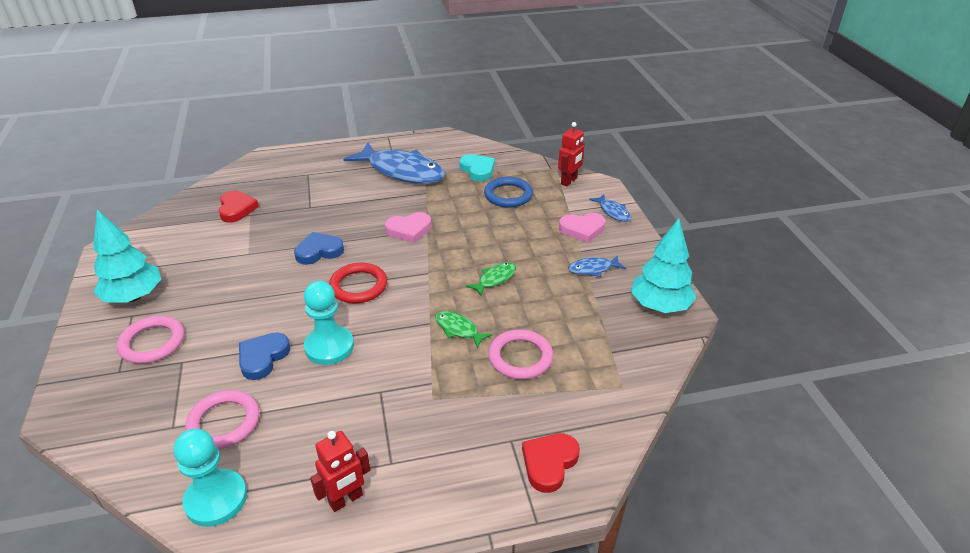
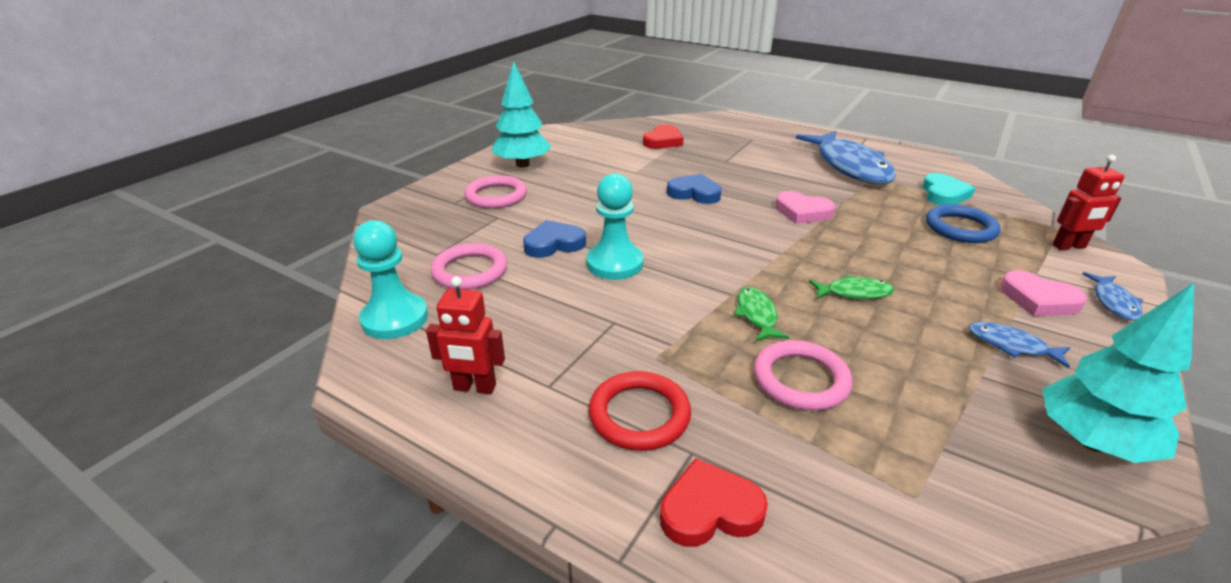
camera: 45 degrees right, 5 degrees down
(358, 286) = (698, 232): red ring -> red ring (639, 415)

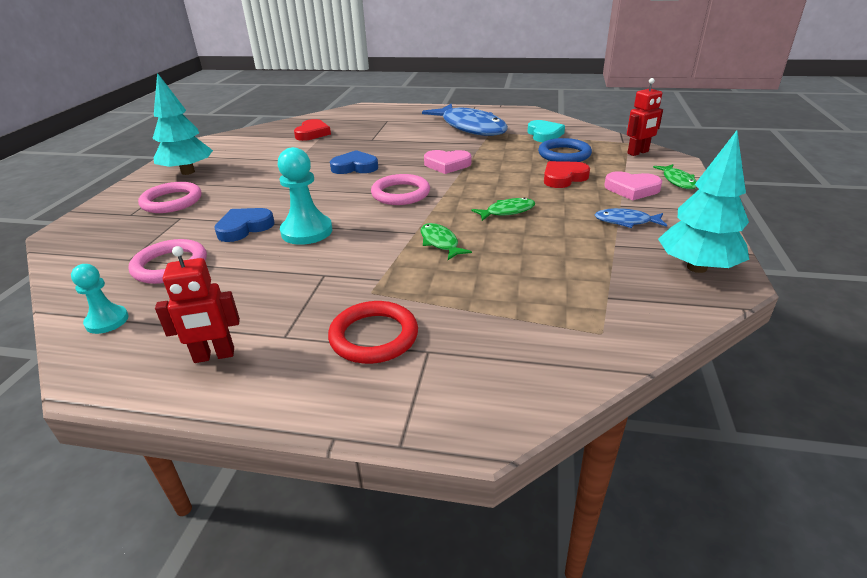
camera: 20 degrees left, 0 degrees up
(395, 318) = (107, 321): turquoise pawn -> turquoise pawn, size x0.61
(709, 510) = (458, 386): red heart -> red heart (563, 178)
(800, 379) = (491, 279): pink ring -> pink ring (400, 193)
(1113, 302) = (677, 181): blue fish -> green fish

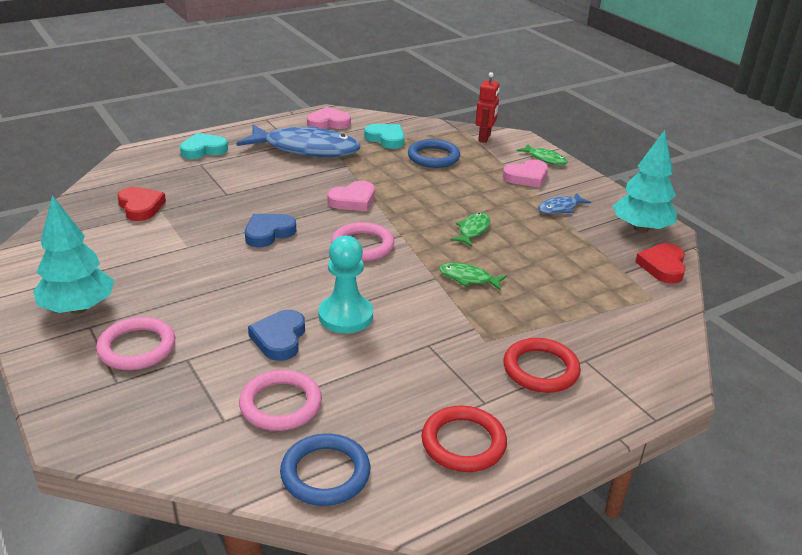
camera: 45 degrees left, 0 degrees up
(107, 321) = (325, 473): turquoise pawn -> blue ring
(214, 356) = (463, 443): red robot -> red ring
(403, 114) = (203, 150): none -> turquoise heart
(516, 116) = (328, 123): none -> pink heart
(563, 178) = (466, 182): red heart -> red heart (663, 266)

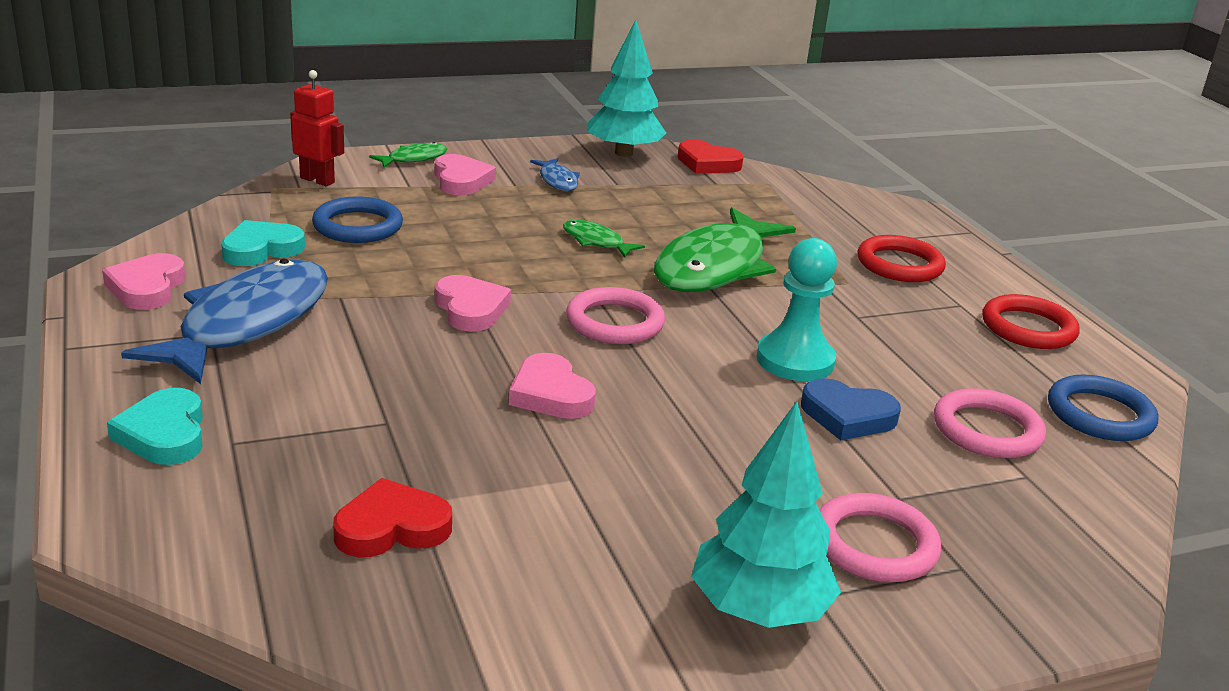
camera: 80 degrees left, 5 degrees down
(268, 233) = (550, 394): blue heart -> pink heart
(468, 278) = (715, 267): green fish -> green fish, size x2.27

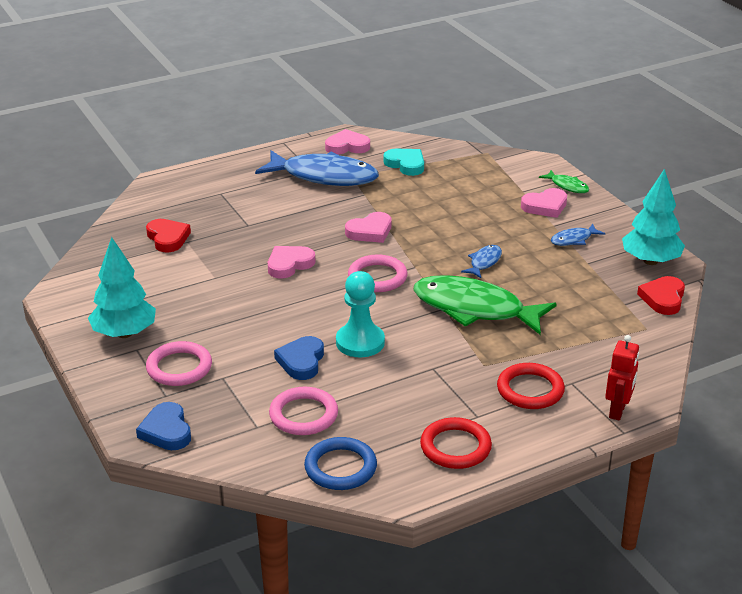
camera: 85 degrees right, 5 degrees up
(164, 434) = (222, 178): turquoise heart -> none
(317, 180) = (508, 163): red robot -> red robot (617, 411)
(358, 226) = (452, 185): blue ring -> none
(596, 241) = (484, 262): green fish -> blue fish
(1064, 572) = (166, 431): none -> blue heart

